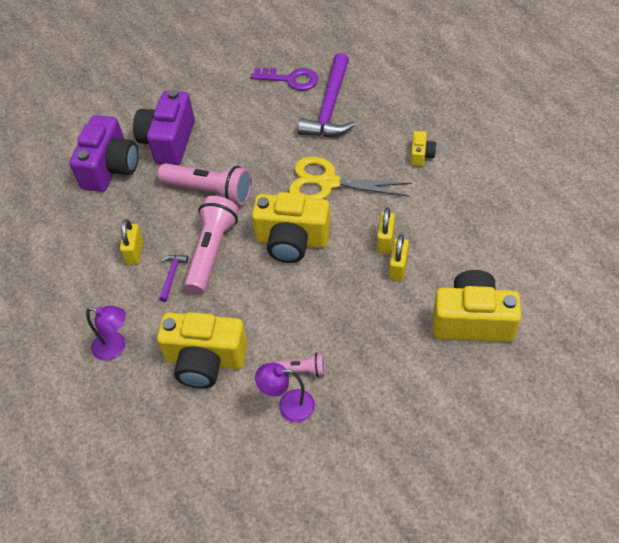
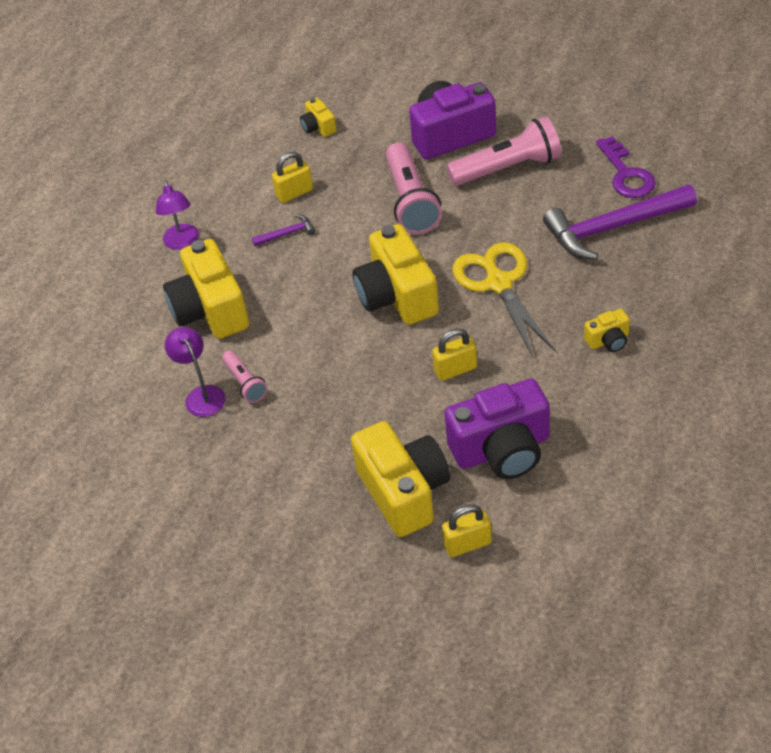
camera: 60 degrees right, 5 degrees down
(82, 207) = (318, 127): none -> yellow camera
(111, 168) = (381, 116): purple camera -> purple camera (502, 449)
(212, 252) = (336, 245): pink flashlight -> pink flashlight (508, 168)
(398, 268) = (427, 397): yellow padlock -> yellow padlock (467, 544)

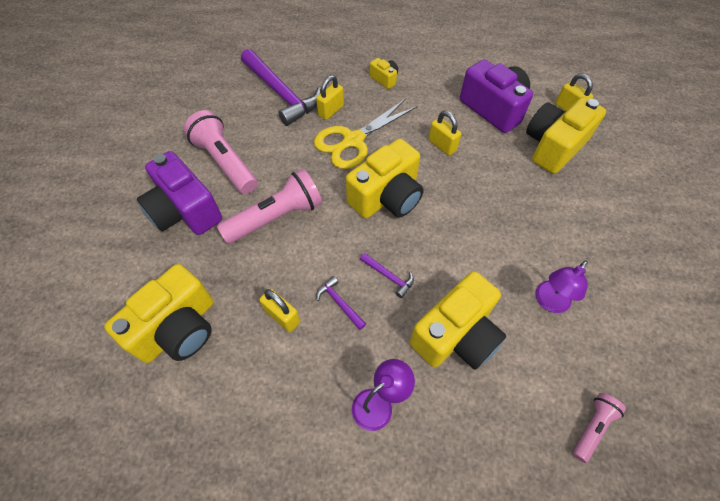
camera: 115 degrees left, 10 degrees up
(245, 383) = (519, 273): pink flashlight -> pink flashlight (592, 427)
(296, 275) = (389, 276): none -> purple hammer
(318, 127) = (178, 328): yellow camera -> yellow camera, size x2.16
(562, 271) = (331, 110): none -> yellow padlock
(626, 174) = (224, 96): purple key -> none

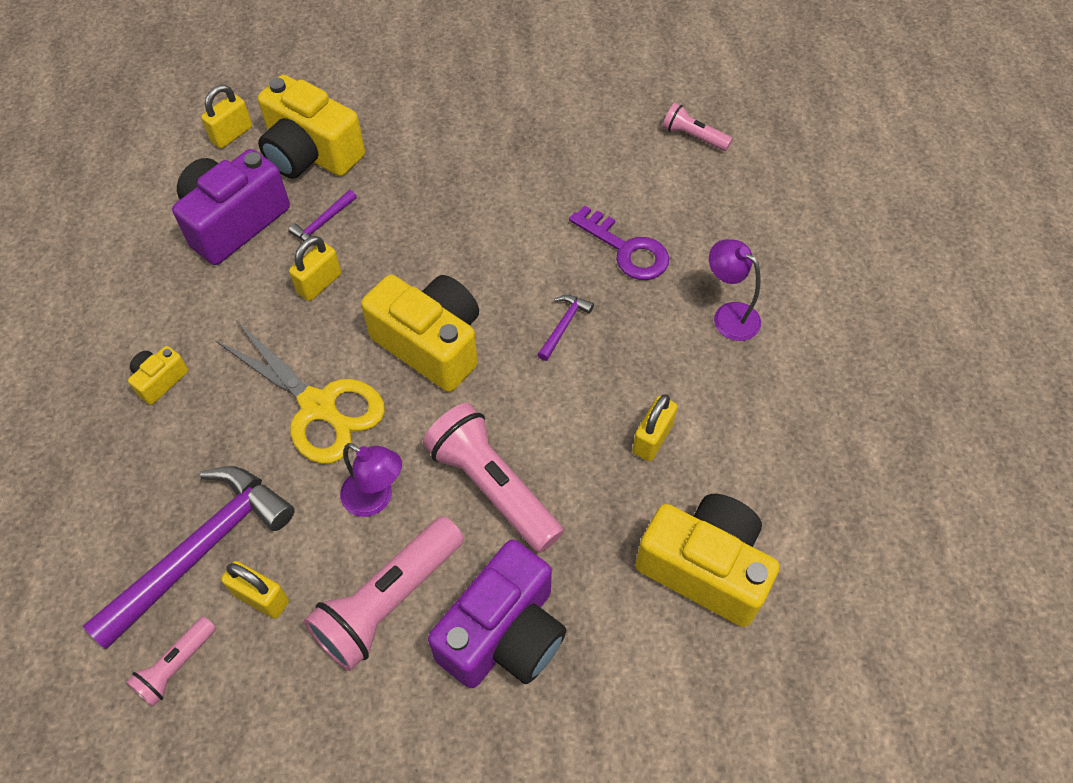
camera: 100 degrees left, 0 degrees up
(227, 85) = (176, 666): none -> pink flashlight
(331, 110) = (246, 454): yellow padlock -> yellow padlock (261, 597)
(339, 303) = (616, 375): purple hammer -> purple hammer (323, 223)
(456, 335) = (626, 249): yellow camera -> purple key
(549, 302) = (562, 165): purple lamp -> purple lamp (376, 499)

